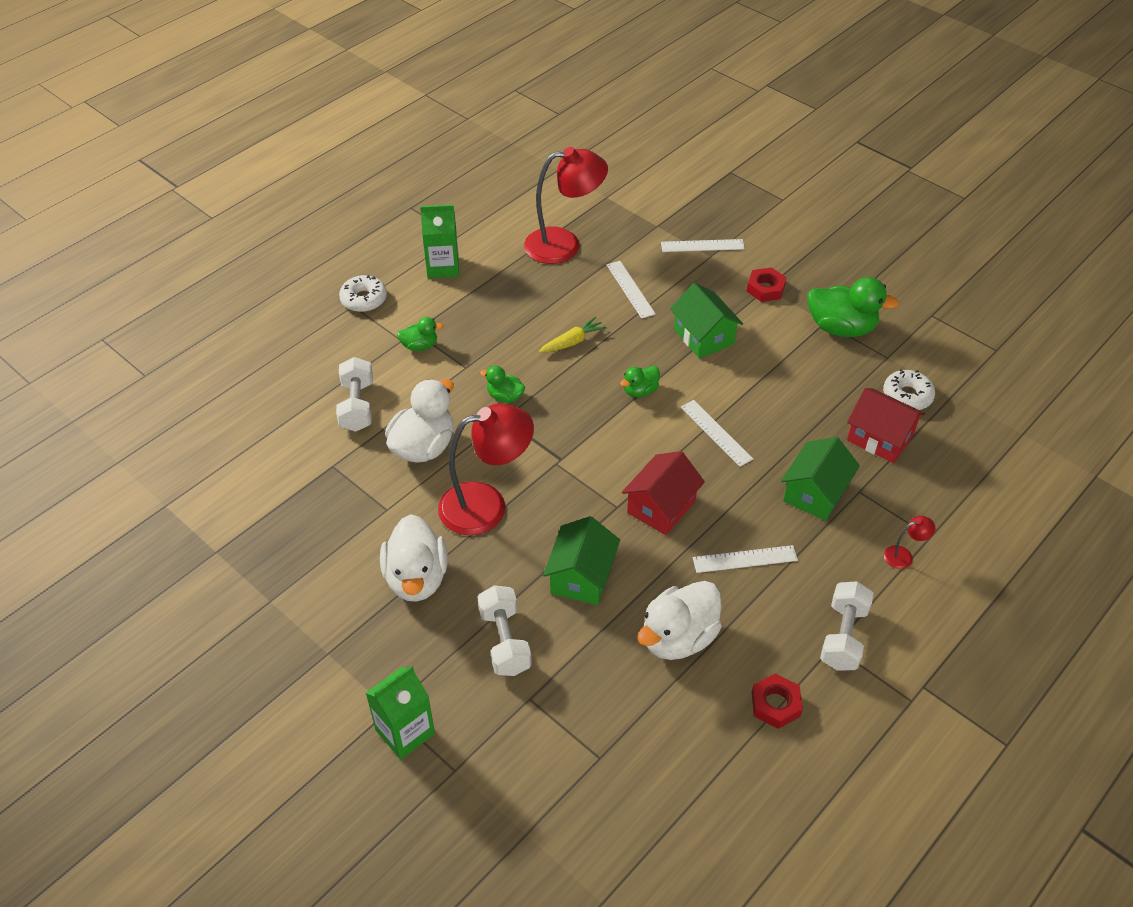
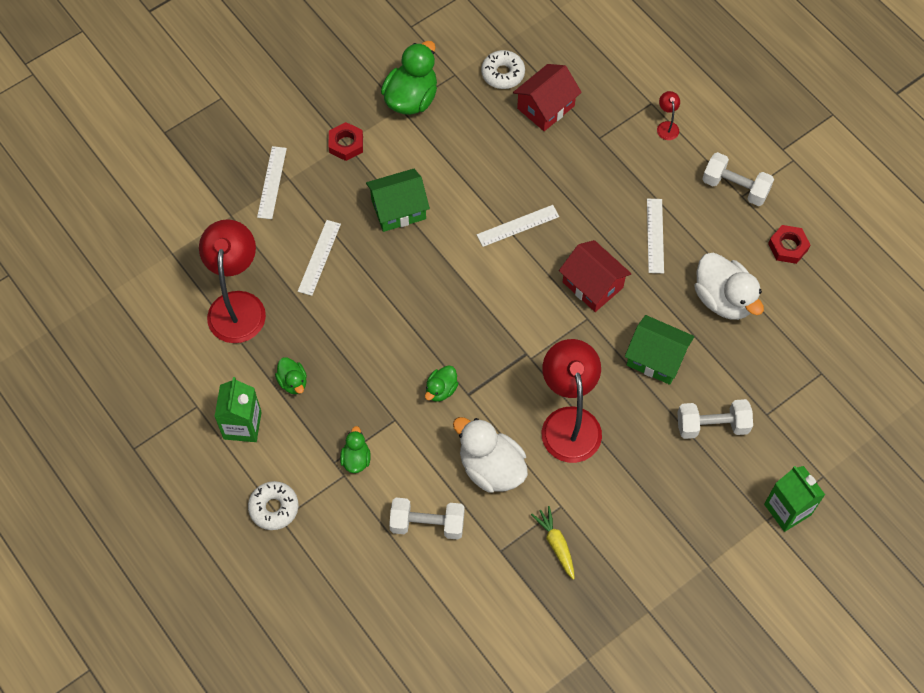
camera: 80 degrees left, 15 degrees up
(416, 578) = (640, 487): white duck -> none
(572, 342) = (381, 320): yellow carrot -> yellow carrot (556, 544)
(630, 289) = (319, 257): white ruler -> white ruler turned 60 degrees counterclockwise
(640, 391) = (456, 275): green duck -> green duck (293, 382)
(815, 493) = (596, 169): green house -> none

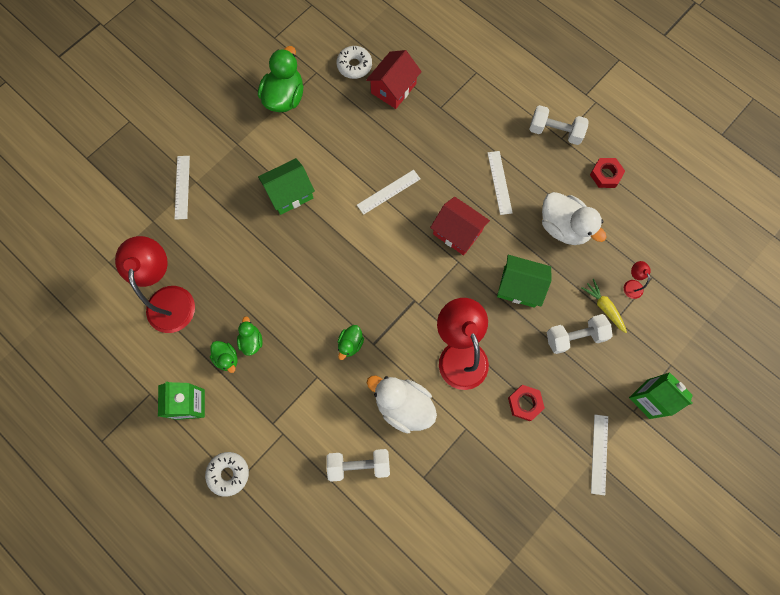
camera: 10 degrees left, 10 degrees up
(319, 257) = (231, 245): white ruler -> white ruler (599, 454)
(346, 144) = (238, 145): red nut -> red nut (524, 403)
(356, 459) = (290, 417): green duck -> green duck (251, 341)
(556, 544) = (468, 463): yellow carrot -> yellow carrot (604, 307)
(667, 126) = (492, 89): red lamp -> red lamp (631, 285)

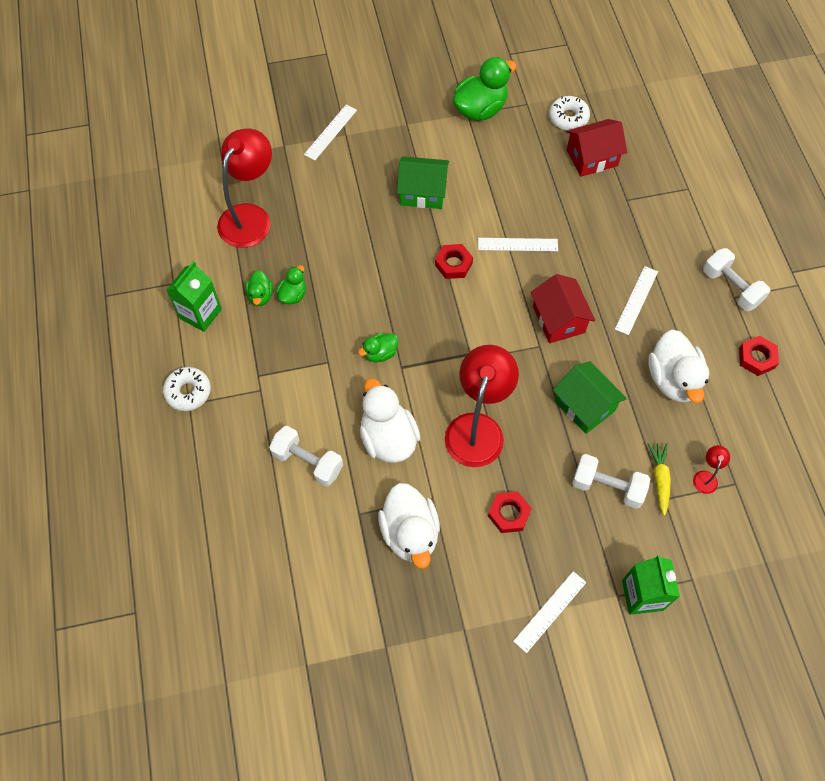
camera: 35 degrees right, 10 degrees down
(353, 237) = (453, 264): none -> red nut
(469, 466) = (410, 533): none -> white duck

